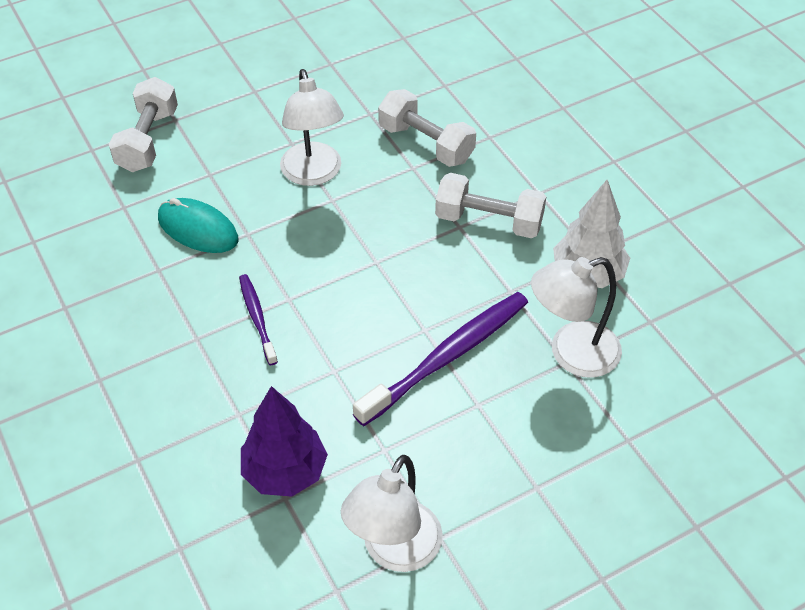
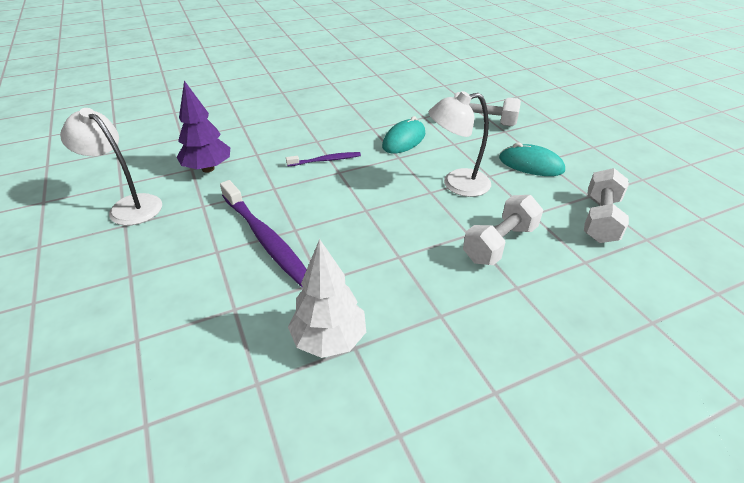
camera: 95 degrees right, 10 degrees down
(265, 103) = (531, 164): none -> turquoise mouse
(489, 221) = (404, 275): white dumbbell -> white dumbbell (600, 219)
(571, 353) = (241, 313): white lamp -> none

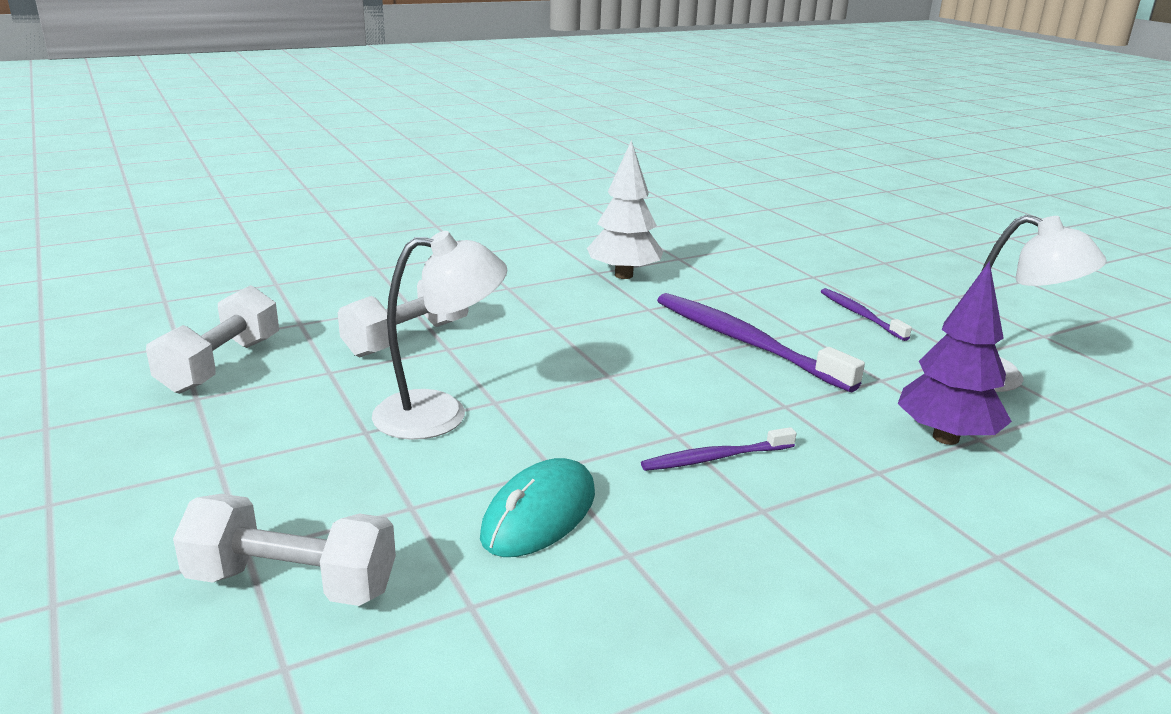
camera: 175 degrees right, 15 degrees down
(152, 271) = (860, 315): none -> purple toothbrush
(531, 164) = (257, 454): turquoise mouse -> none

